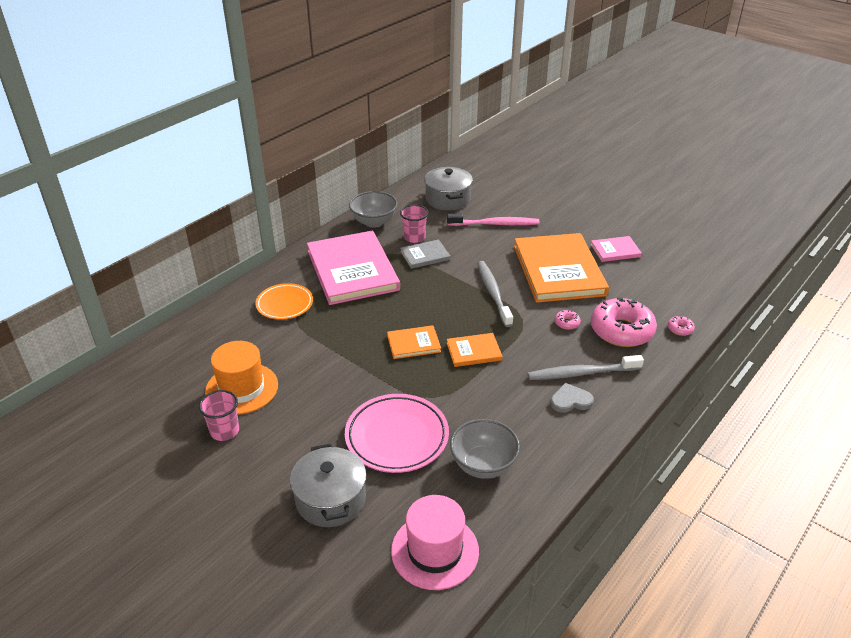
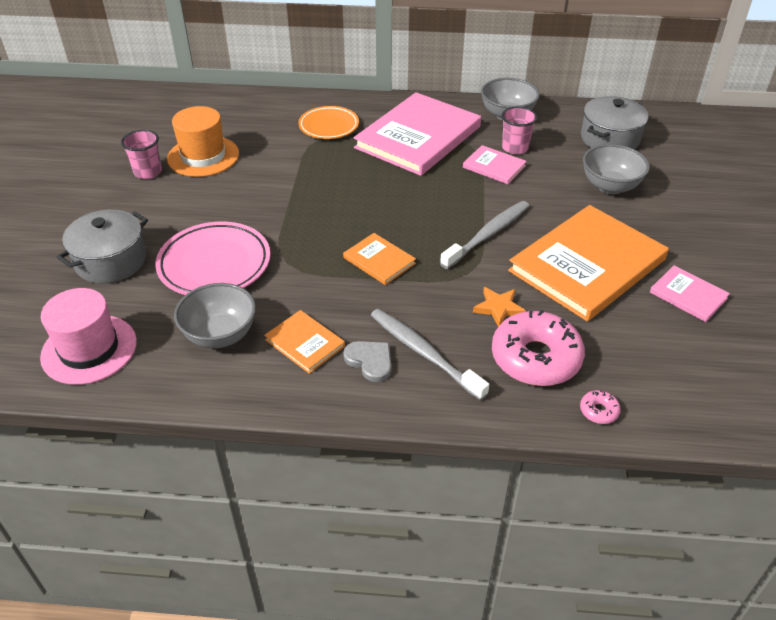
camera: 55 degrees right, 5 degrees up
(413, 344) = (351, 218): orange book -> orange book (305, 343)
(425, 255) = (494, 166): grey book -> pink book
(494, 224) = (610, 186): pink toothbrush -> grey bowl
(567, 323) = (499, 308): pink donut -> orange star

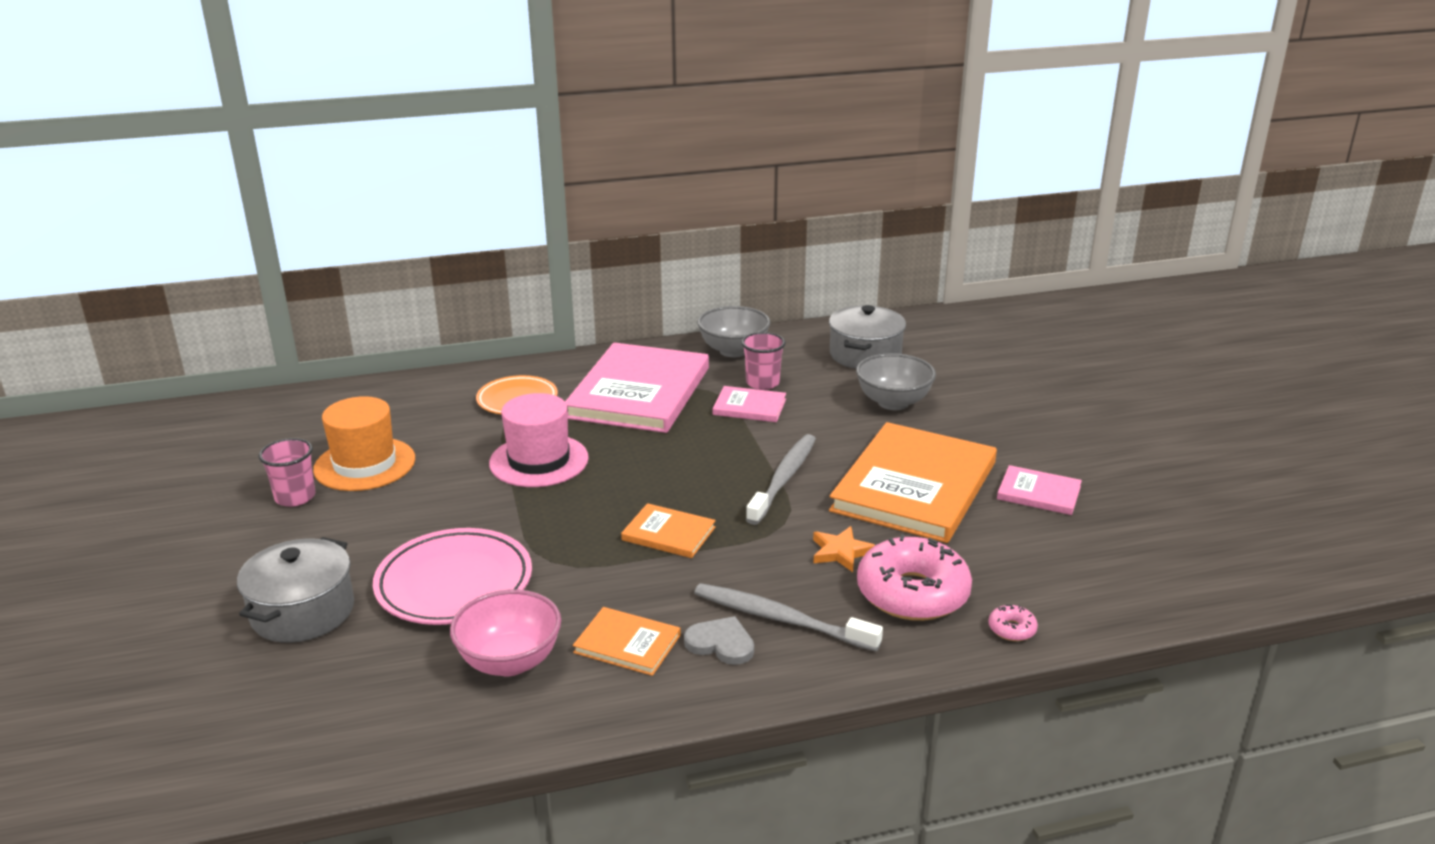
camera: 20 degrees left, 15 degrees down
(89, 349) = (333, 722): pink hat -> pink hat (539, 461)
(220, 335) = (510, 661): grey bowl -> pink bowl

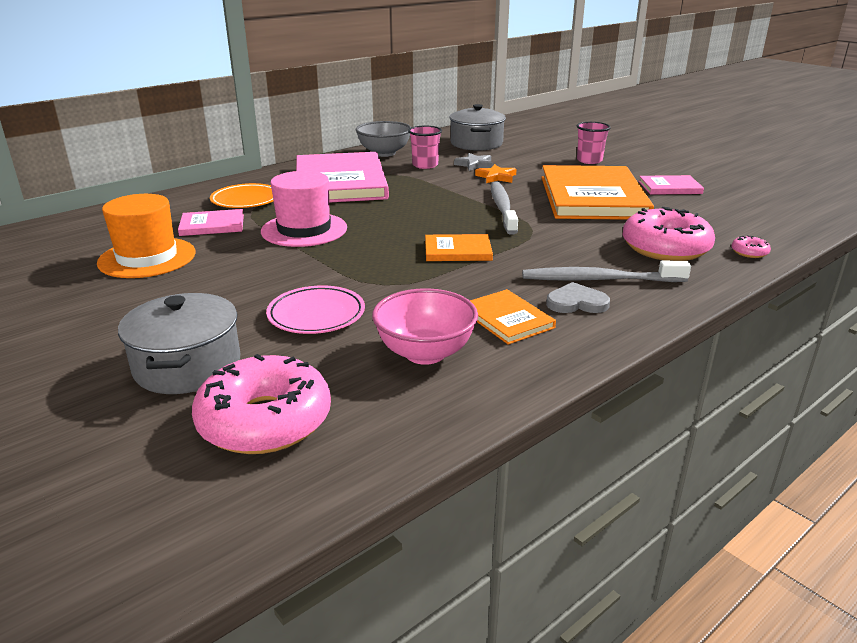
camera: 25 degrees left, 0 degrees up
(295, 497) = (97, 290): pink cup -> pink cup (589, 160)
(317, 692) = (265, 421): none -> pink donut
(454, 584) = (316, 315): pink plate -> pink plate, size x0.66
(627, 644) = (507, 319): orange book -> orange book turned 60 degrees clockwise
(749, 407) = (431, 177): pink book -> pink book (212, 225)
(824, 395) = (474, 165): none -> grey star
(841, 552) = (591, 237): orange star -> orange star (496, 177)
(893, 402) = (524, 162): grey bowl -> none

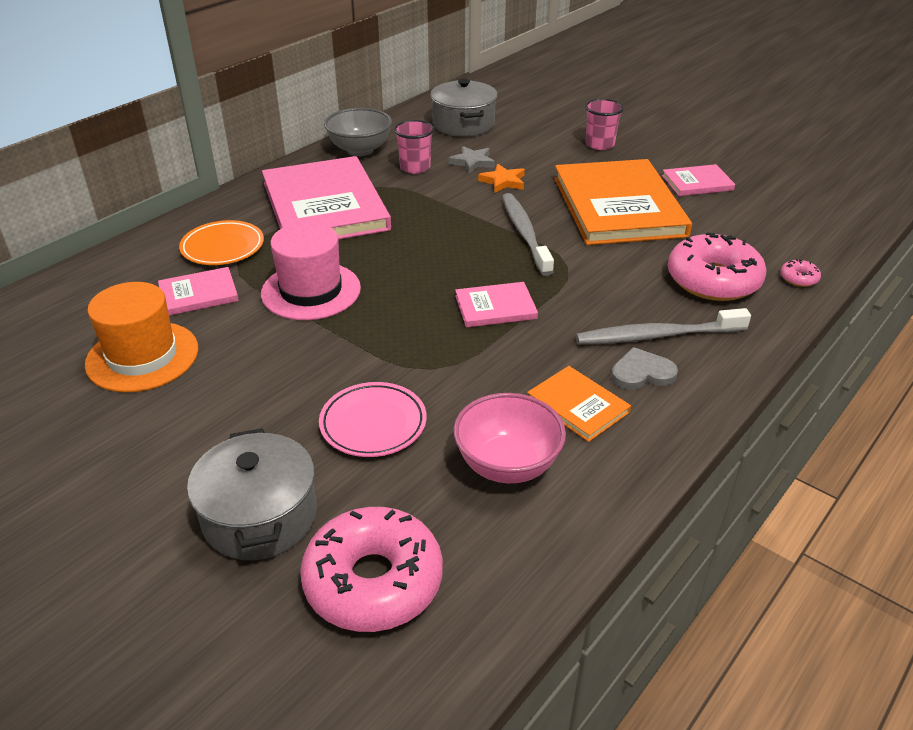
camera: 10 degrees left, 10 degrees up
(457, 251) = (495, 307): orange book -> pink book

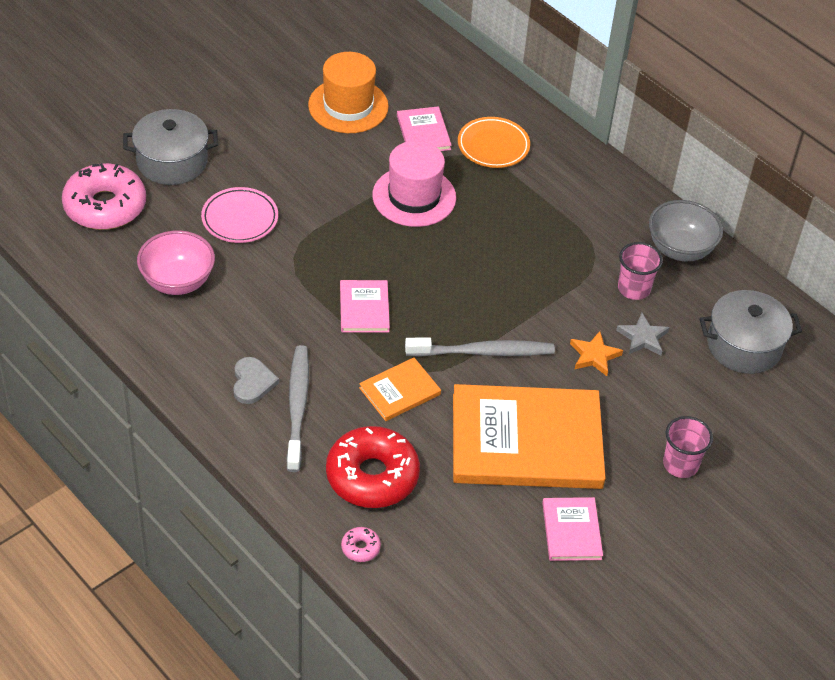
camera: 95 degrees right, 10 degrees up
(325, 206) = (558, 214): pink book -> none
(577, 405) = (226, 333): orange book -> orange book (399, 391)
(713, 280) = (372, 476): pink donut -> red donut

